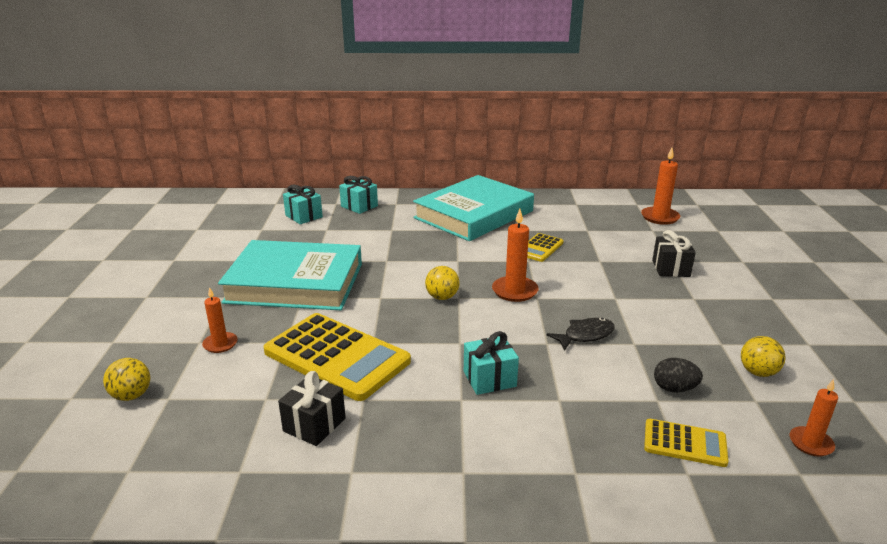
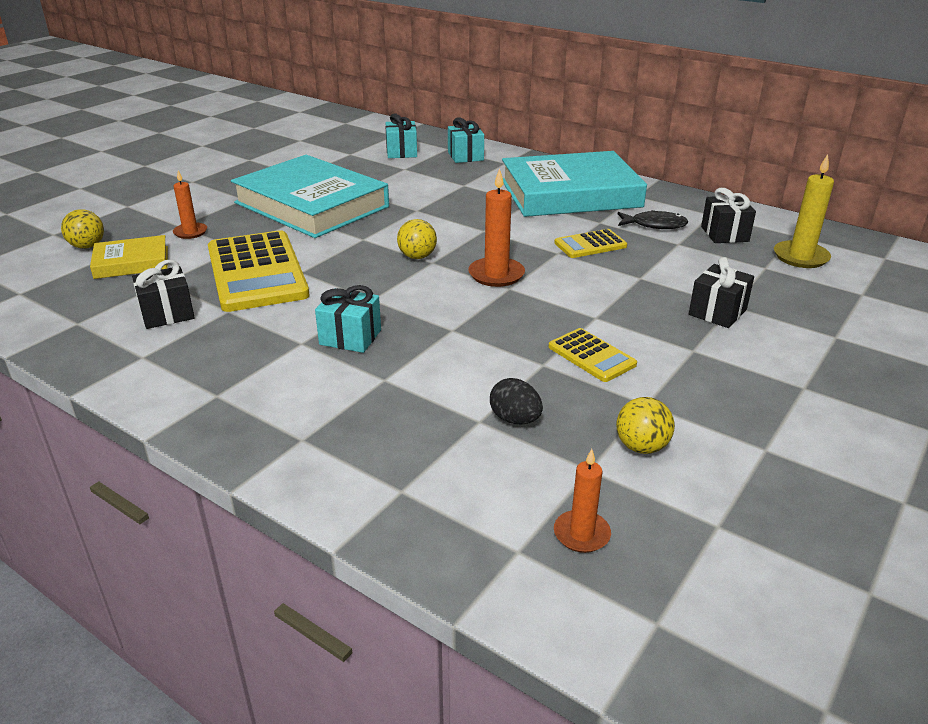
camera: 35 degrees right, 5 degrees up
(205, 393) = (131, 262): none -> yellow book
(585, 335) = (502, 338): black fish -> black fish (654, 225)
(602, 215) = (724, 234): none -> black gift
(660, 217) = (800, 257): orange candle -> yellow candle
(685, 443) = (442, 467): yellow calculator -> yellow calculator (591, 356)

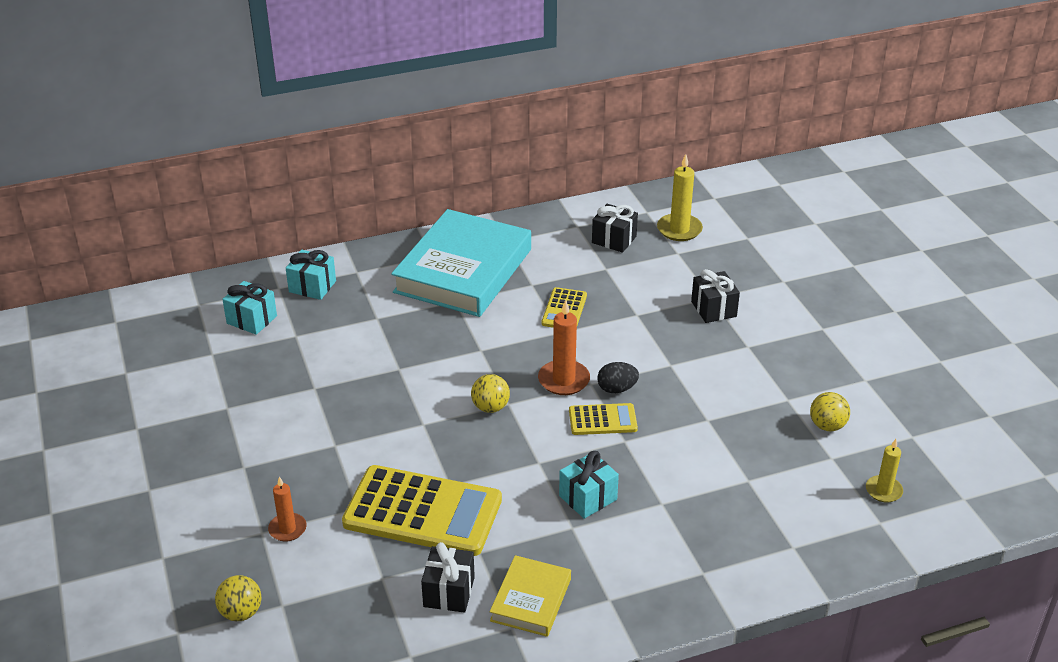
camera: 55 degrees left, 5 degrees up
(131, 262) = (315, 589): yellow book -> yellow book (530, 600)
(311, 205) = (313, 427): turquoise book -> none
(515, 419) = (759, 464): black egg -> black egg (617, 389)
(581, 534) = (883, 491): orange candle -> yellow candle
(591, 356) = (716, 393): yellow calculator -> yellow calculator (602, 420)
(654, 225) = (565, 262): black fish -> none

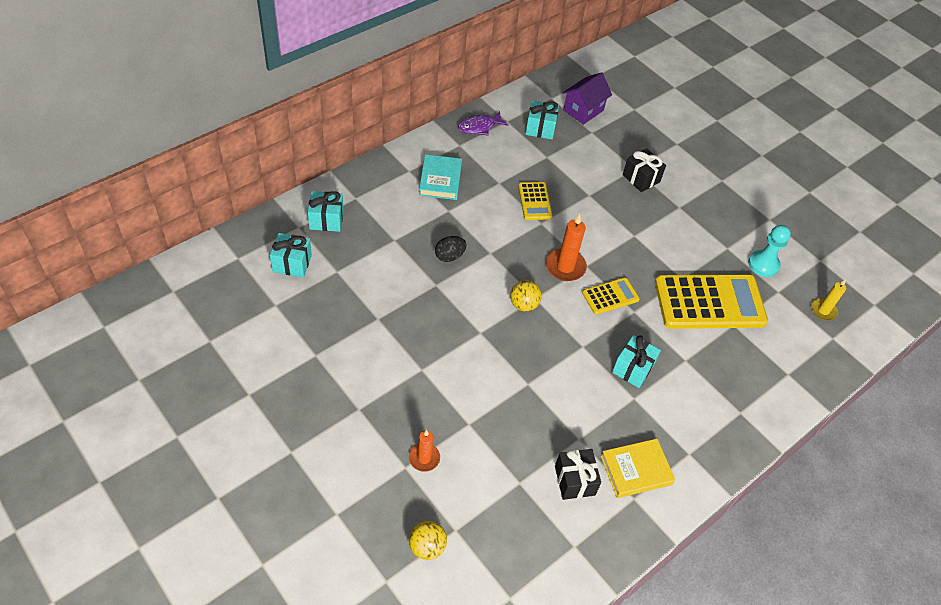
camera: 25 degrees left, 15 degrees up
(423, 512) = (520, 413): yellow calculator -> yellow calculator (709, 302)
(463, 270) = (440, 180): turquoise book -> turquoise book, size x0.48
(530, 600) = (636, 470): yellow book -> yellow book turned 75 degrees clockwise
(540, 227) = (479, 127): none -> purple fish
(614, 239) = (540, 128): black gift -> turquoise gift
(617, 389) = (607, 266): black egg -> black egg (449, 256)
(679, 229) = (583, 110): yellow candle -> purple house
(827, 426) = (763, 264): yellow ball -> turquoise pawn

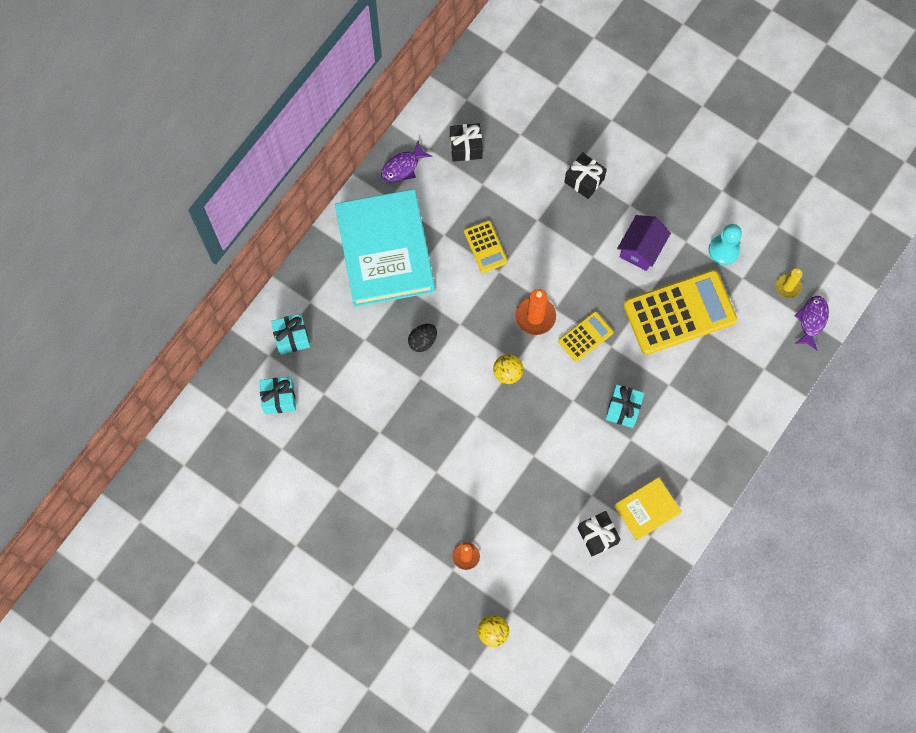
camera: 10 degrees left, 20 degrees up
(440, 180) = (385, 251): turquoise book -> turquoise book, size x2.07
(540, 128) = (466, 147): turquoise gift -> black gift
(583, 110) = (504, 106): purple house -> purple house (641, 249)
(844, 346) = (812, 320): none -> purple fish

